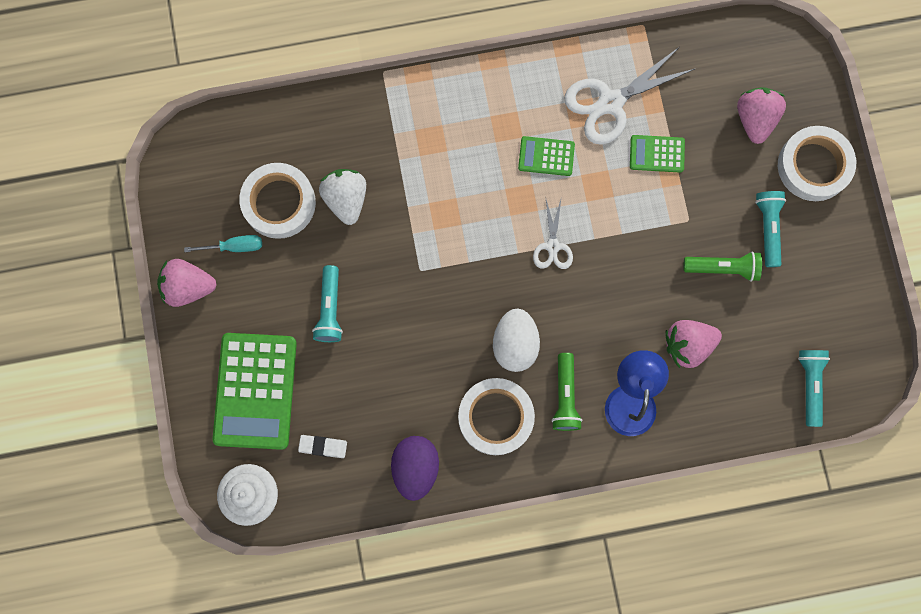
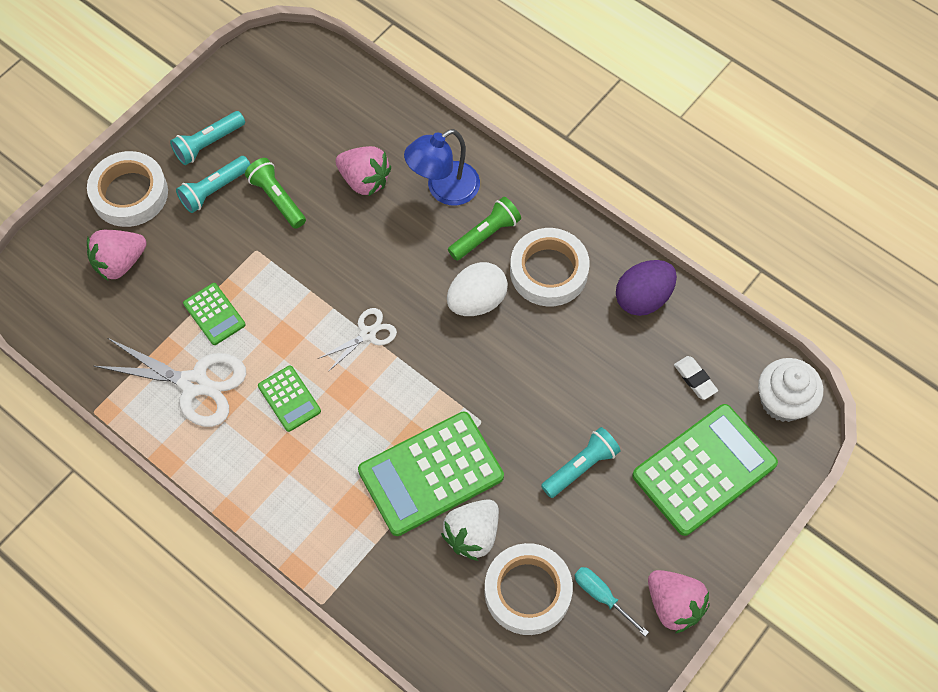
camera: 130 degrees left, 15 degrees down
(411, 206) = (431, 474): none -> green calculator
(809, 385) = (323, 82): turquoise flashlight -> turquoise flashlight (208, 144)

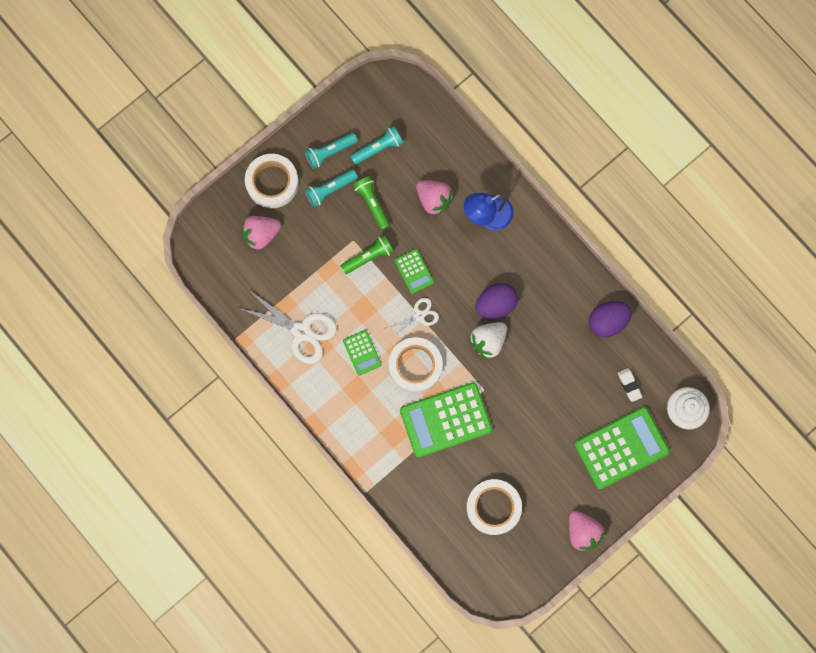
camera: 10 degrees right, 15 degrees up
(214, 314) = (320, 283): green calculator -> green calculator (414, 271)
(472, 535) = (465, 465): white strawberry -> white strawberry (488, 341)
(477, 301) = (495, 304): white egg -> purple egg
(485, 235) = (510, 256): green flashlight -> green flashlight (368, 257)
(548, 271) = (548, 290): white tape -> white tape (415, 365)
(580, 467) = (542, 432): turquoise flashlight -> turquoise flashlight (378, 148)
(601, 596) = (539, 518): turquoise screwdriver -> none

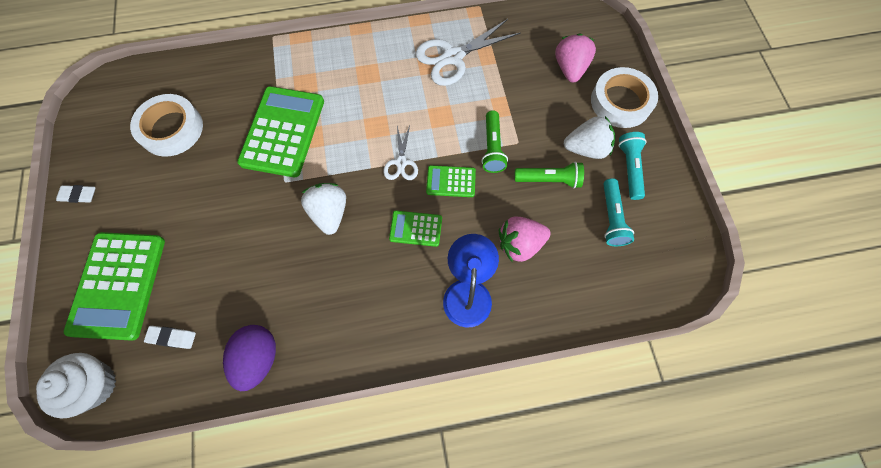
camera: 120 degrees right, 10 degrees down
(330, 189) = (586, 148): turquoise flashlight -> white strawberry
(362, 352) = (399, 95): green calculator -> green calculator (415, 229)
(415, 365) = (354, 133): white tape -> none
(495, 304) = (363, 243): purple egg -> none
(582, 532) = (78, 195): pink strawberry -> white eraser

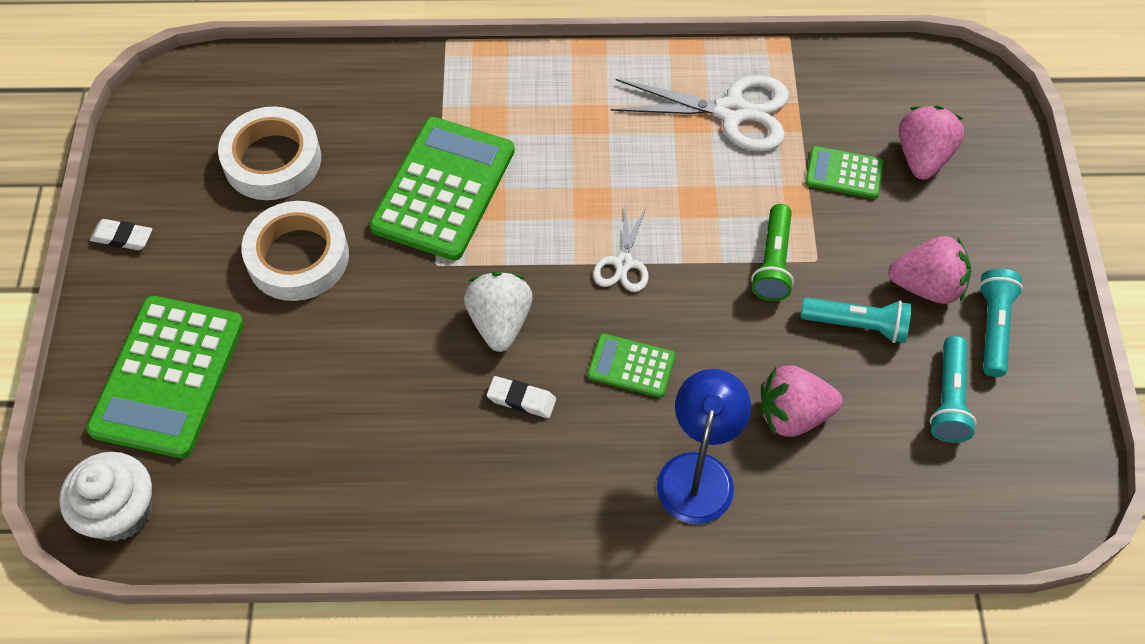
camera: 10 degrees right, 10 degrees down
(172, 337) = (239, 464): white eraser -> white eraser (521, 399)
(258, 358) = (364, 514): purple egg -> none
(451, 181) = (698, 304): green calculator -> green calculator (844, 173)
(453, 57) = (732, 112): white scissors -> white scissors turned 150 degrees counterclockwise
(549, 180) = (857, 325): green flashlight -> turquoise flashlight
(586, 148) = (927, 286): white strawberry -> pink strawberry
(621, 102) = (998, 221): white tape -> white tape (298, 257)

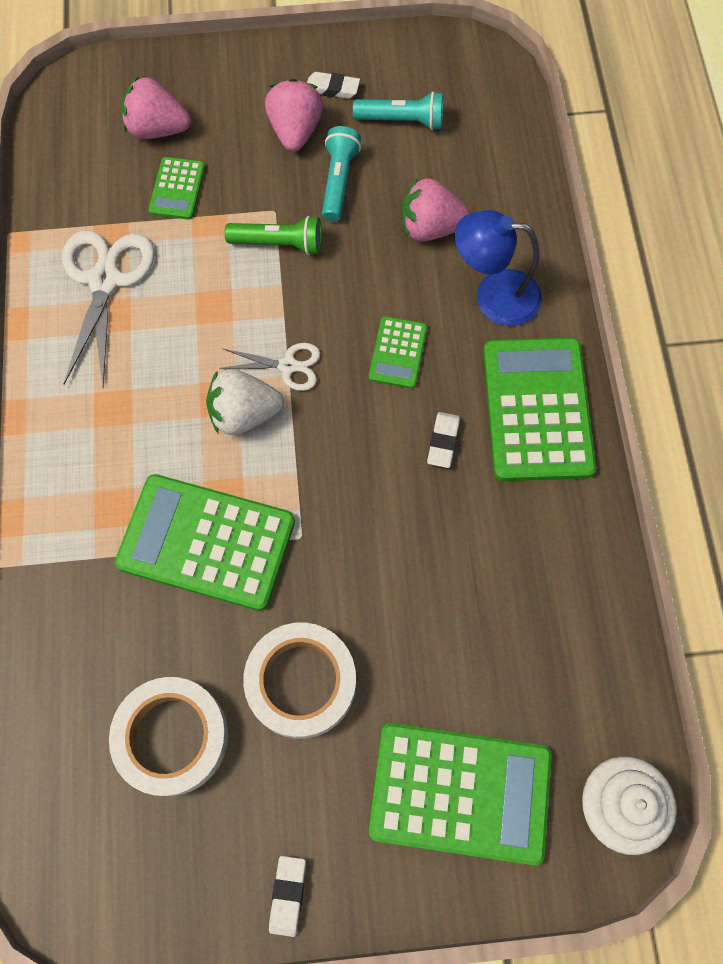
camera: 95 degrees left, 10 degrees up
(500, 322) = (362, 469): white strawberry -> white strawberry (244, 414)
(549, 499) = (537, 409): none -> green calculator
(793, 415) = (430, 228): pink strawberry -> pink strawberry turned 105 degrees clockwise
(993, 328) = (332, 88): turquoise flashlight -> white eraser

